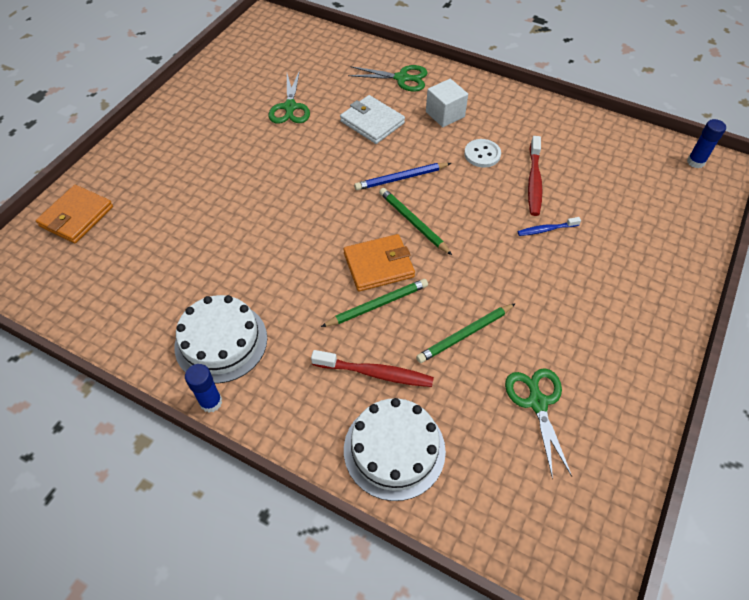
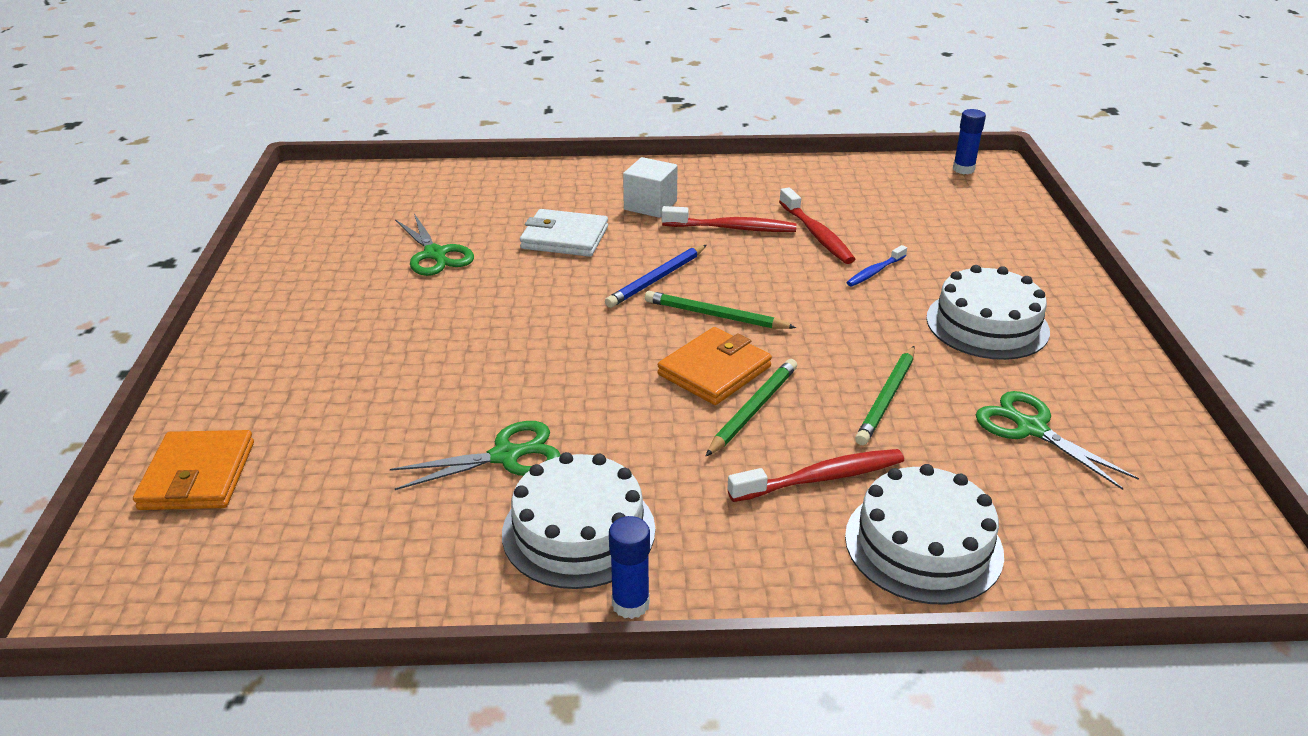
camera: 30 degrees left, 20 degrees down
(402, 78) = (562, 187): green scissors -> green scissors (507, 456)
(482, 154) = (732, 228): white button -> red toothbrush
(585, 307) = (987, 324): none -> white cake

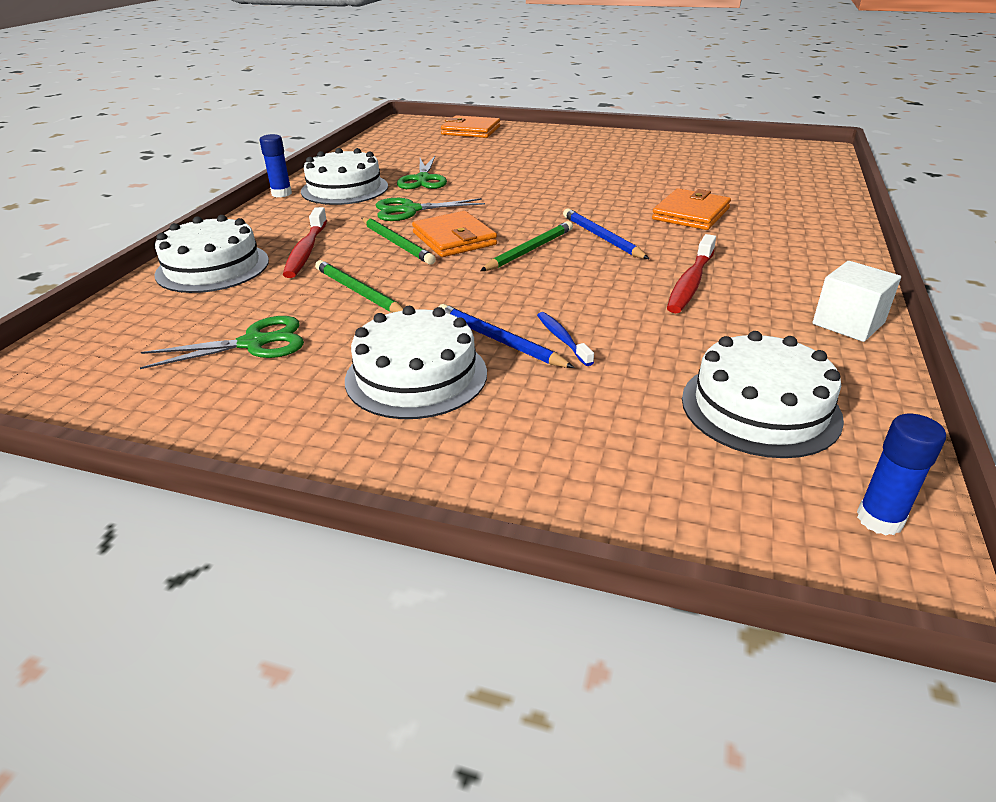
camera: 110 degrees right, 0 degrees up
(435, 255) = (674, 175): green scissors -> green scissors (409, 210)
(564, 238) = (690, 214): white wallet -> orange wallet
(650, 205) = (752, 253): white cube -> white cube (848, 323)
(817, 235) = (662, 325): red toothbrush -> none
(895, 197) = (760, 408): none -> white cake
(902, 299) = (499, 340): none -> blue pencil

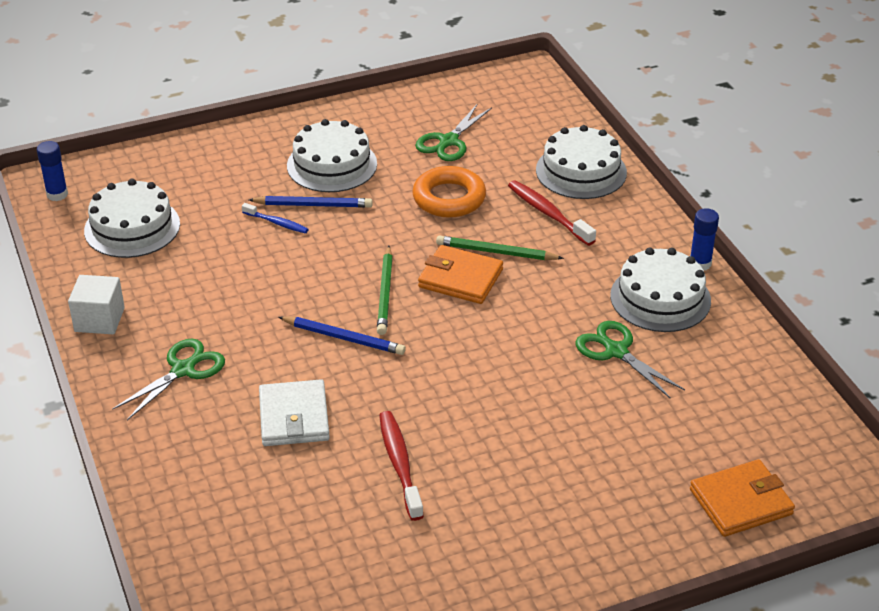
camera: 140 degrees right, 5 degrees up
(359, 292) = (449, 198): green pencil -> orange ring
(409, 210) = (551, 296): green scissors -> green scissors (184, 369)
(690, 214) = (294, 417): orange wallet -> white wallet
(690, 283) = (231, 313): red toothbrush -> red toothbrush (399, 464)

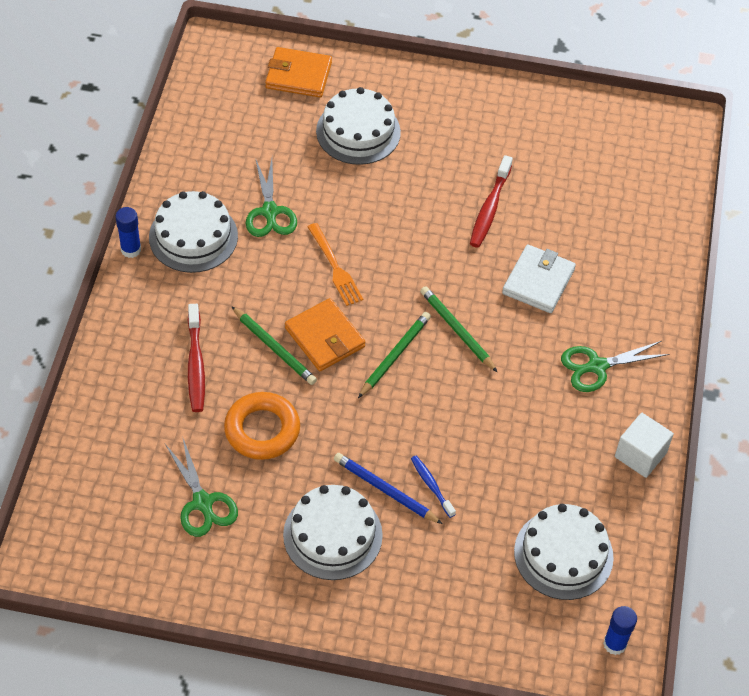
camera: 150 degrees left, 15 degrees up
(344, 338) = (457, 330): blue pencil -> green pencil
(448, 142) = (203, 503): green scissors -> green scissors turned 90 degrees clockwise
(505, 335) = (335, 267): none -> orange fork
(581, 171) = (122, 396): white cake -> white cake (358, 132)

